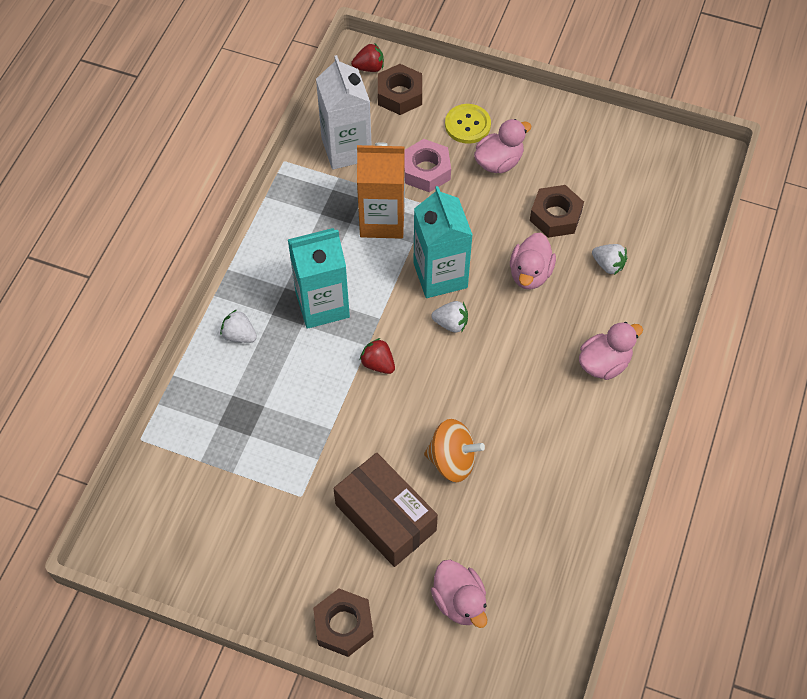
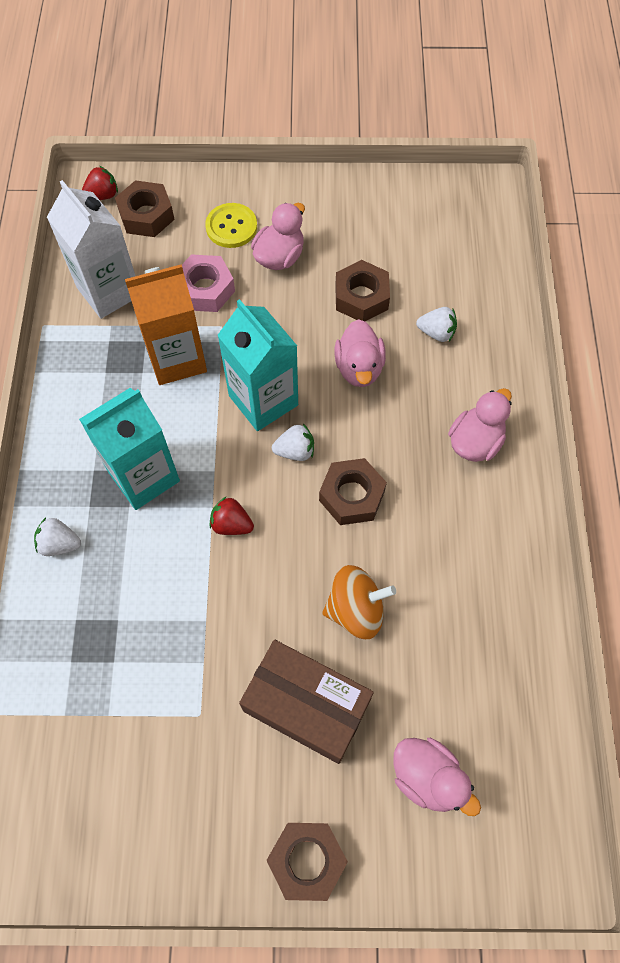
camera: 20 degrees left, 5 degrees up
(483, 373) = (352, 496): none -> brown nut

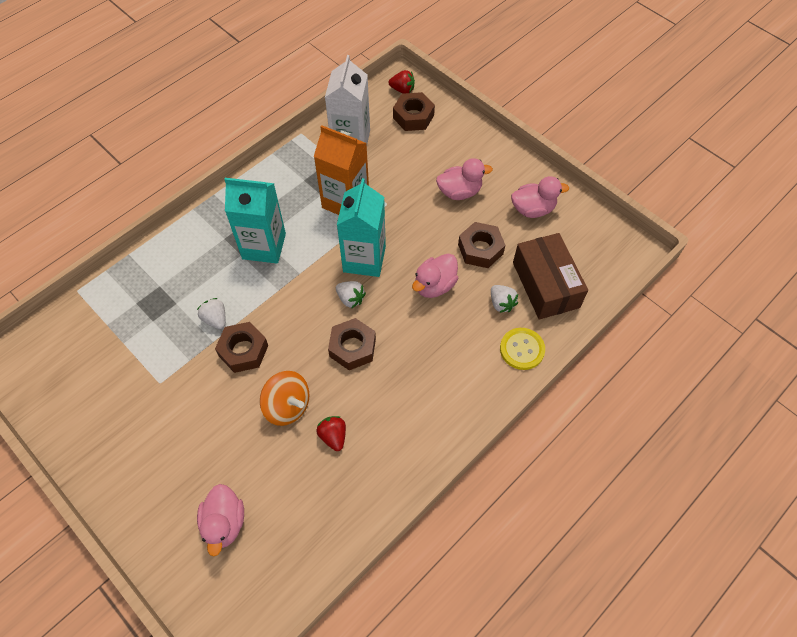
camera: 45 degrees right, 5 degrees down
(59, 544) = (192, 244): white strawberry -> white strawberry (215, 319)
(205, 289) = (400, 178): pink nut -> none
(231, 227) = (451, 156): yellow button -> yellow button (522, 349)
(231, 524) = (277, 307): red strawberry -> red strawberry (333, 436)
(306, 706) = (210, 428): brown box -> brown box (545, 285)
(307, 860) = (126, 499): brown nut -> brown nut (243, 351)
(475, 441) = (453, 380): pink duck -> pink duck (533, 209)

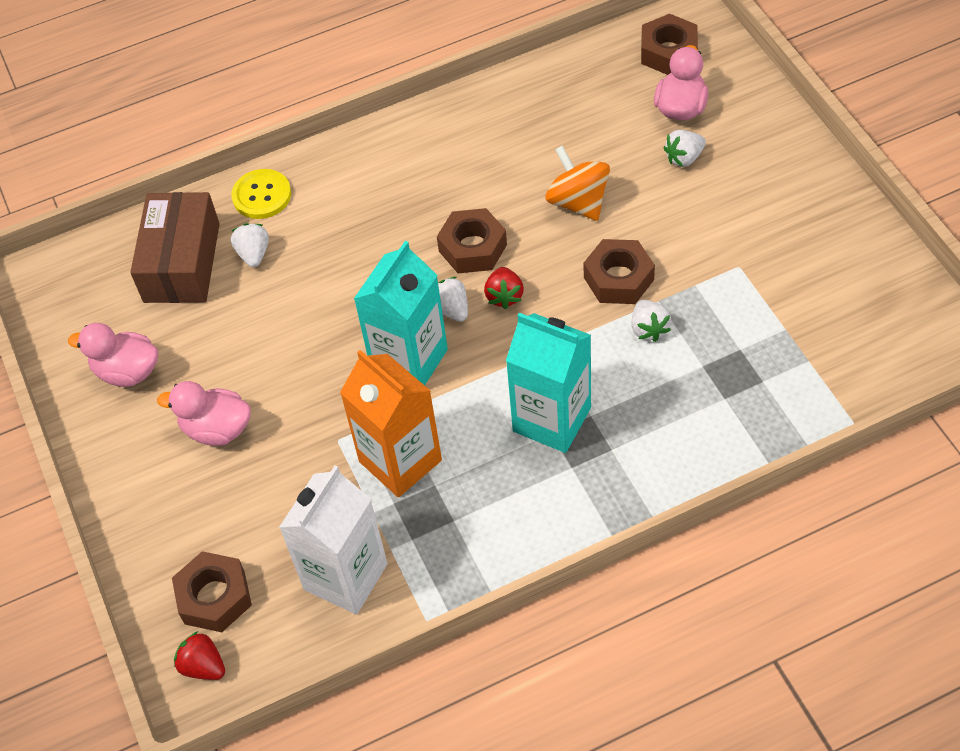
camera: 155 degrees left, 5 degrees down
(213, 470) = (684, 158): none -> white strawberry
(333, 436) = (532, 159): red strawberry -> red strawberry (504, 296)
(434, 285) = (328, 299): pink duck -> none
(480, 249) = (238, 332): brown nut -> brown nut (668, 52)

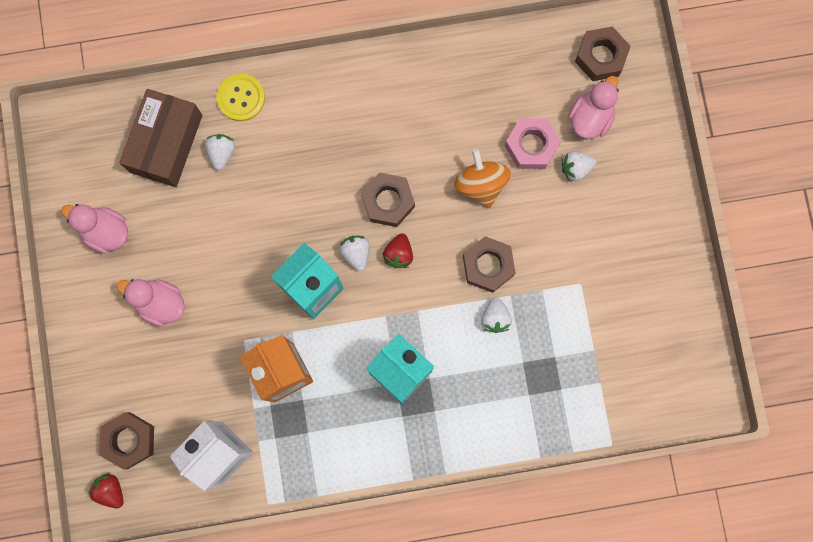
camera: 10 degrees right, 25 degrees up
(623, 151) = (531, 146): none -> pink nut

